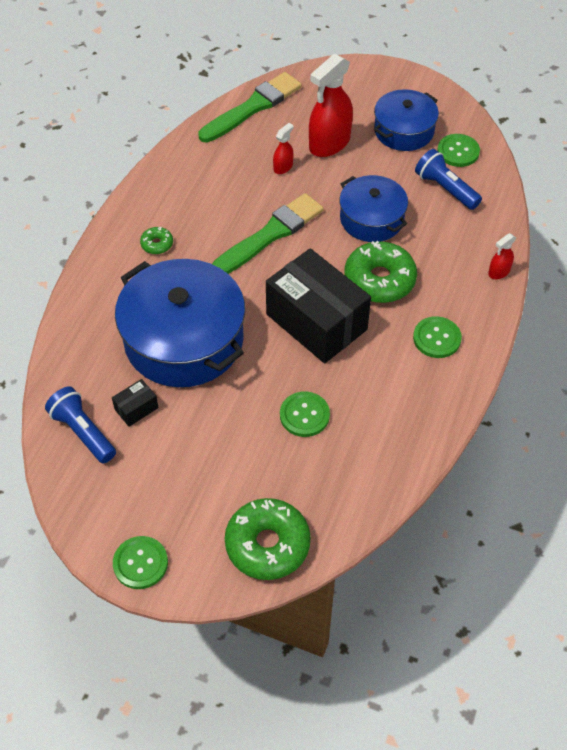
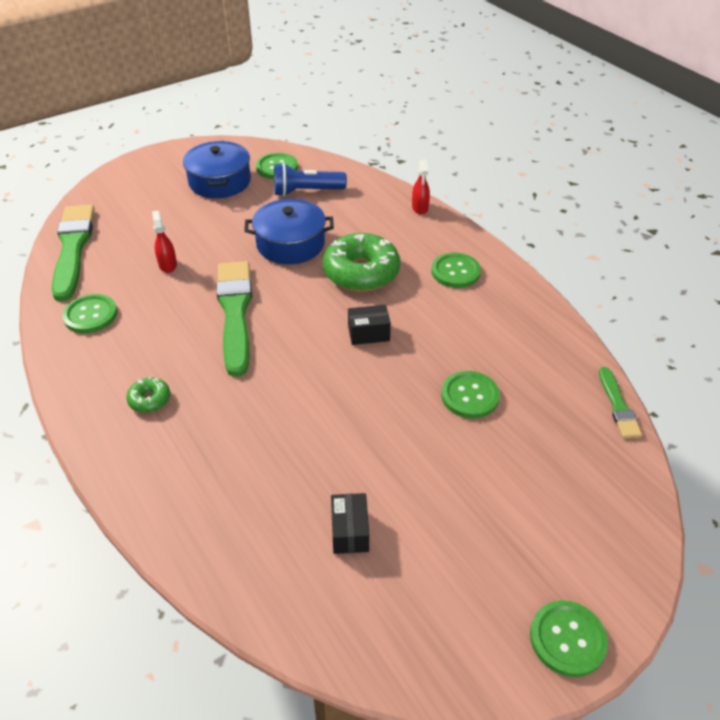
camera: 55 degrees left, 10 degrees down
(83, 432) = (339, 604): blue flashlight -> none
(184, 339) = (296, 441): blue pot -> none
(200, 163) = (90, 315): none -> green button
(267, 544) = (608, 504): green donut -> none
(316, 322) = (368, 333): black box -> black box, size x0.40
(329, 143) = (178, 226): red spray bottle -> none
(373, 514) = (618, 406): none -> green brush

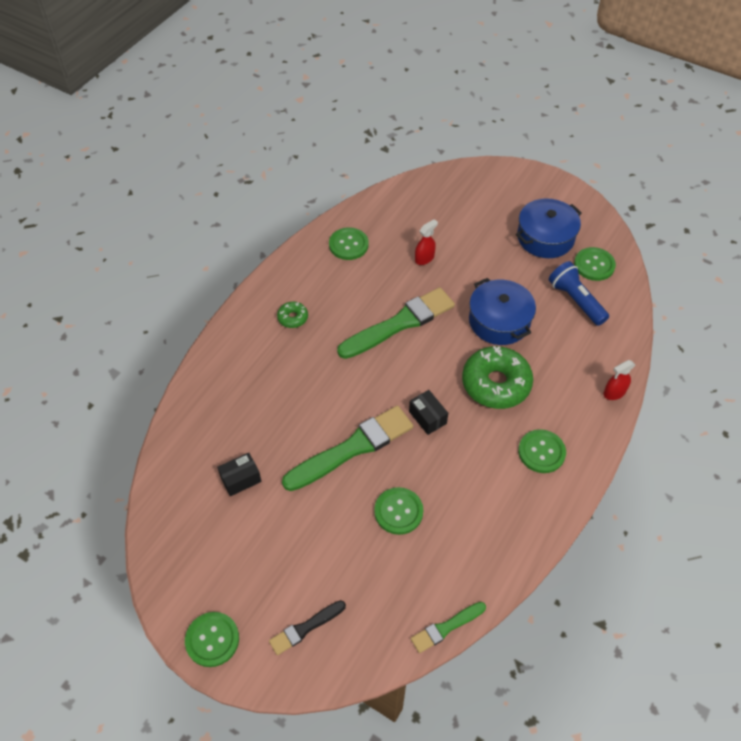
camera: 65 degrees right, 10 degrees up
(73, 248) = (407, 197): green brush -> green brush (352, 448)
(582, 529) = (305, 628): none -> black brush

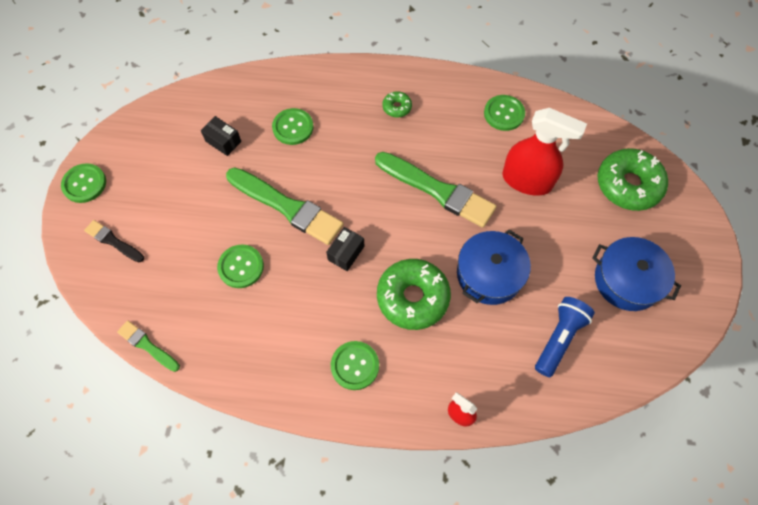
camera: 65 degrees right, 10 degrees up
(424, 258) = (527, 181): red spray bottle -> red spray bottle, size x2.13
(463, 198) = (628, 185): none -> green donut
(594, 265) = (620, 342): green button -> green button (293, 127)

